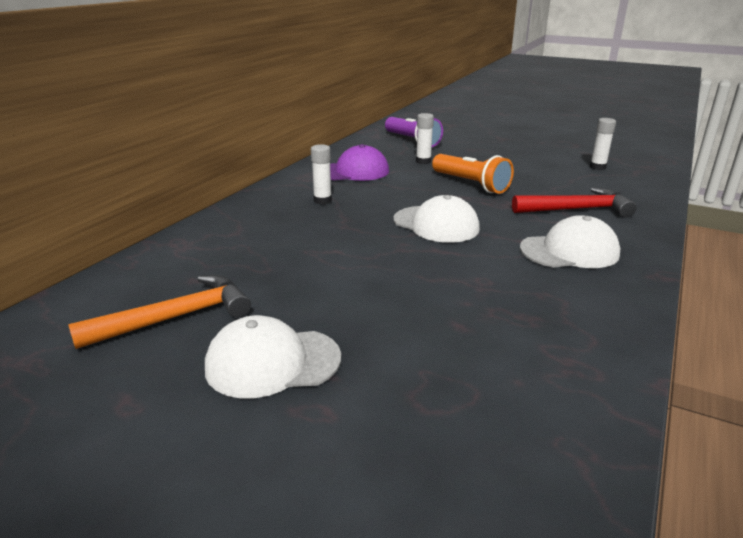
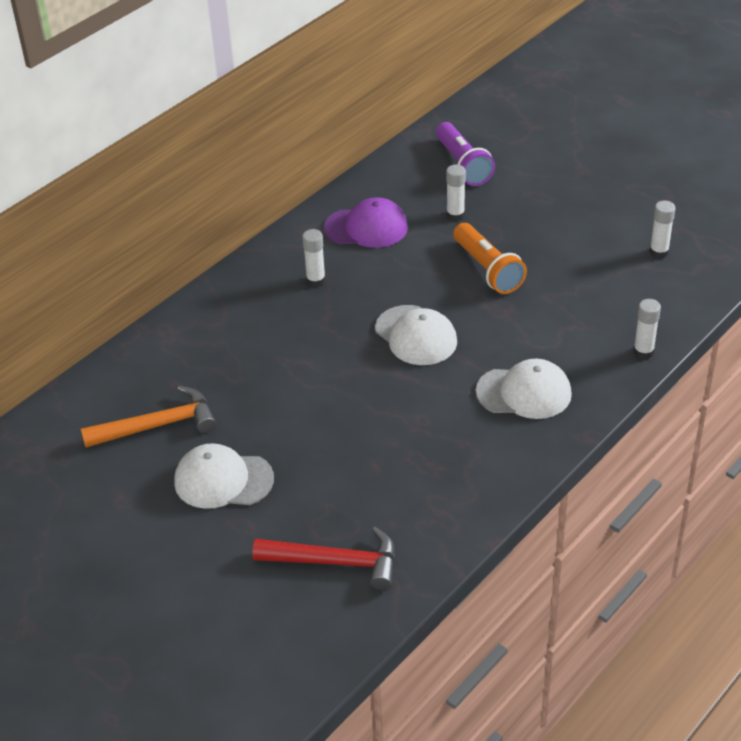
camera: 15 degrees right, 15 degrees up
(577, 209) = (576, 330): red hammer -> red hammer (335, 562)
(648, 216) = (643, 352): none -> white glue stick

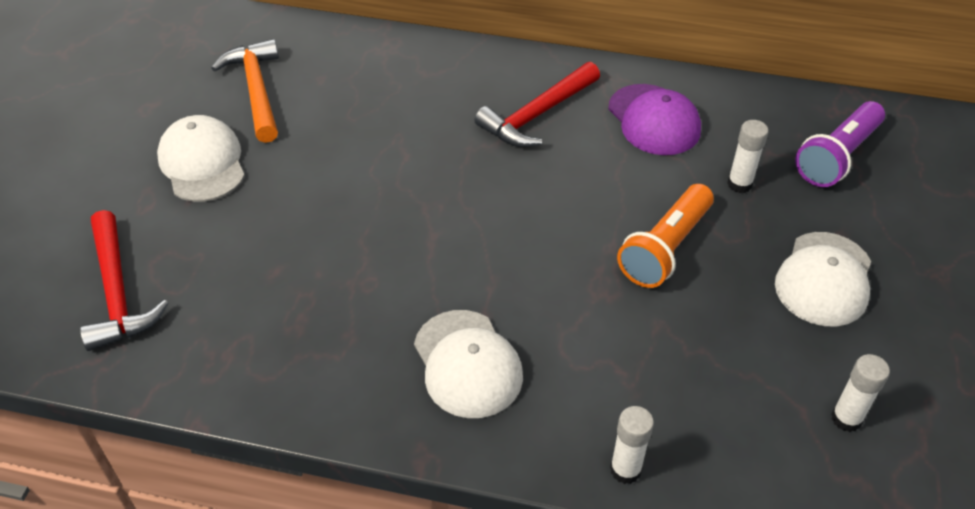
camera: 60 degrees right, 5 degrees up
(158, 425) = (257, 90): orange hammer -> orange hammer turned 150 degrees counterclockwise
(316, 280) = (537, 115): white glue stick -> red hammer
(416, 335) = (504, 227): white cap -> white cap (824, 279)

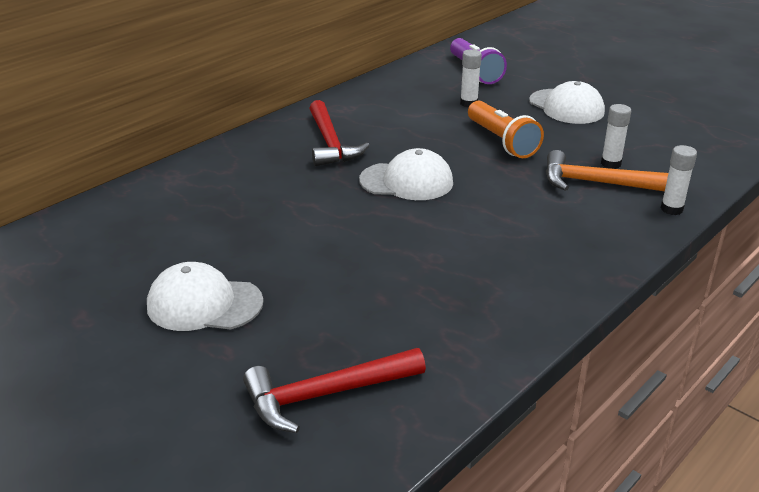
camera: 60 degrees left, 15 degrees down
(117, 292) = (326, 394): red hammer -> red hammer turned 150 degrees clockwise
(257, 90) = (143, 251): orange hammer -> orange hammer (598, 183)
(467, 364) = (547, 238): white cap -> white cap (406, 181)
(654, 120) = (383, 109): purple cap -> none
(846, 419) = (671, 135): white glue stick -> white glue stick (610, 164)

